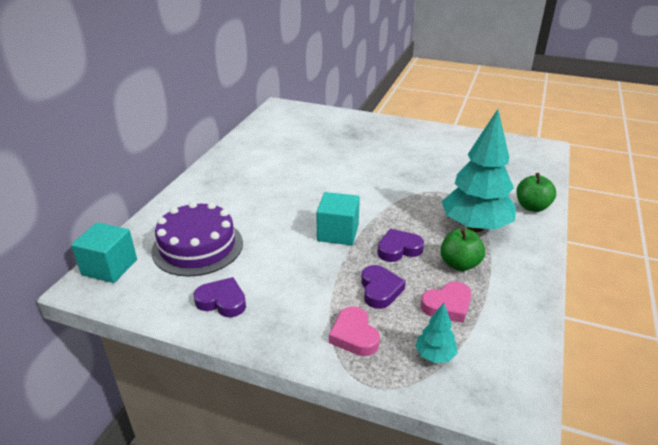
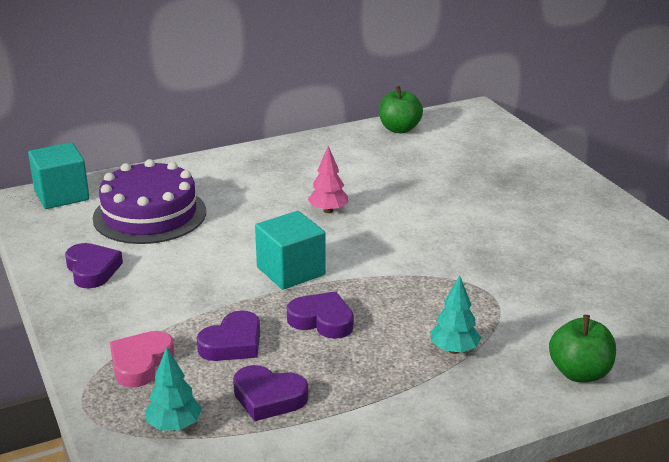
camera: 45 degrees right, 5 degrees down
(298, 190) = (328, 210): none -> pink tree
(447, 305) = (268, 398): pink heart -> purple heart
(459, 264) = (358, 372): green apple -> green apple (399, 129)
(475, 227) = (454, 350): turquoise tree -> turquoise tree, size x0.44

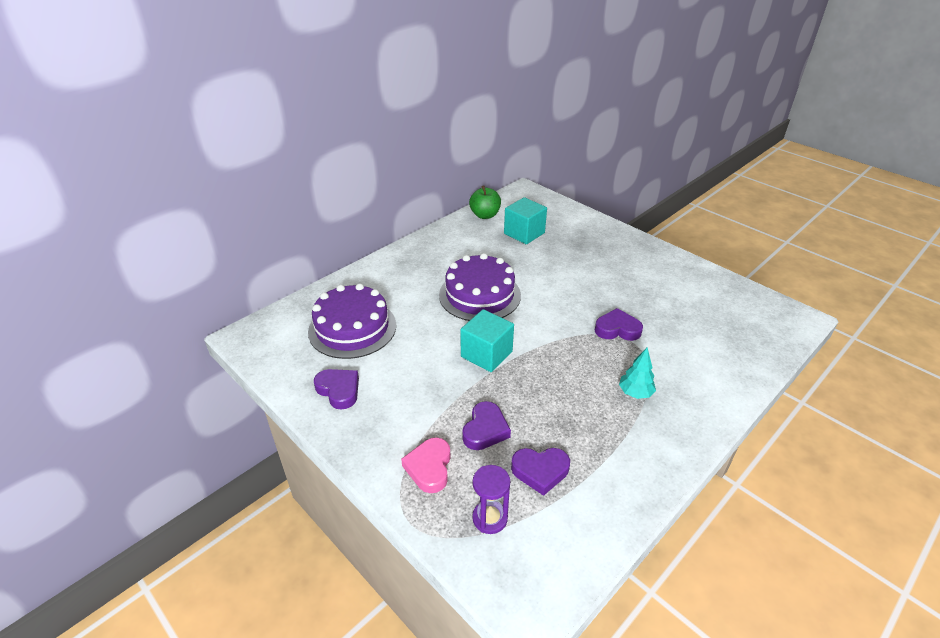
camera: 20 degrees left, 10 degrees up
(62, 195) = (271, 325): turquoise cube -> turquoise cube (524, 233)
(174, 426) = (490, 518): turquoise tree -> purple hourglass
(322, 320) = (534, 392): purple heart -> purple heart (617, 329)
(328, 210) = (479, 295): pink tree -> purple cake
(579, 373) = (721, 390): green apple -> none

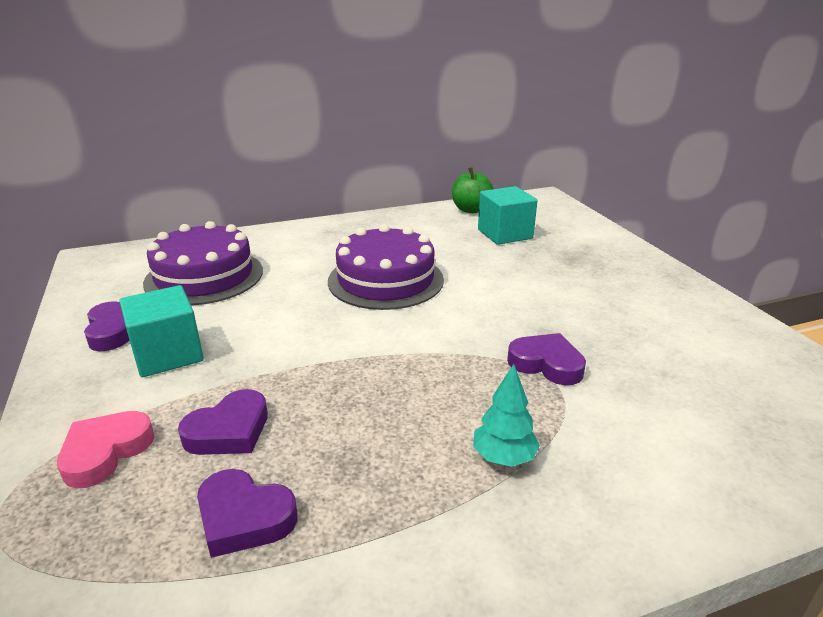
camera: 25 degrees right, 10 degrees down
(486, 354) = (328, 342): turquoise cube -> turquoise cube (168, 354)
(490, 518) = (99, 557): purple hourglass -> none

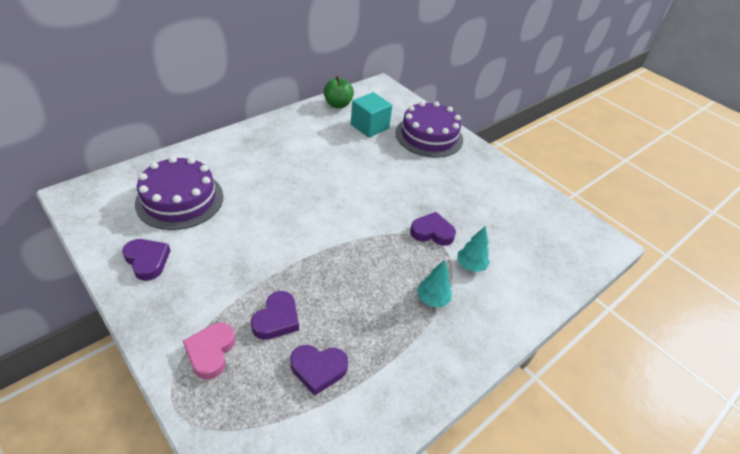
camera: 25 degrees left, 15 degrees up
(168, 354) = (200, 273): turquoise cube -> none
(385, 280) = (310, 182): purple cake -> purple cake (429, 136)
(599, 422) = (470, 266): none -> turquoise tree

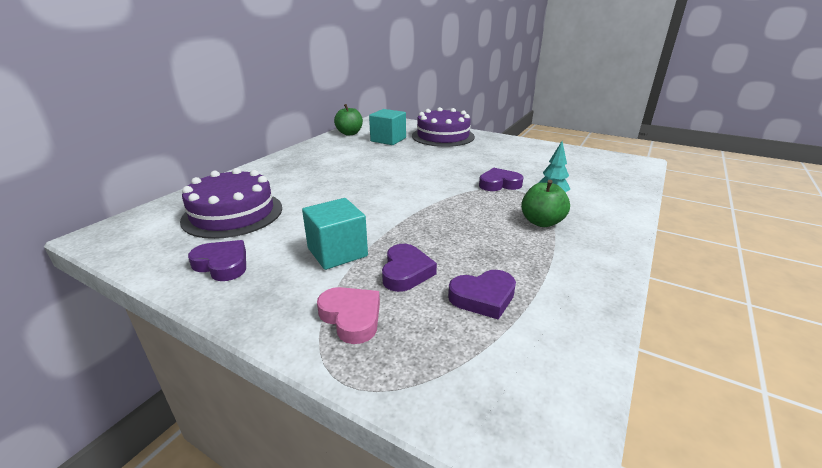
camera: 15 degrees left, 15 degrees down
(211, 352) = (351, 317): pink heart -> pink heart turned 150 degrees clockwise
(237, 277) = (337, 252): none -> turquoise cube
(432, 299) = (541, 222): turquoise tree -> green apple

